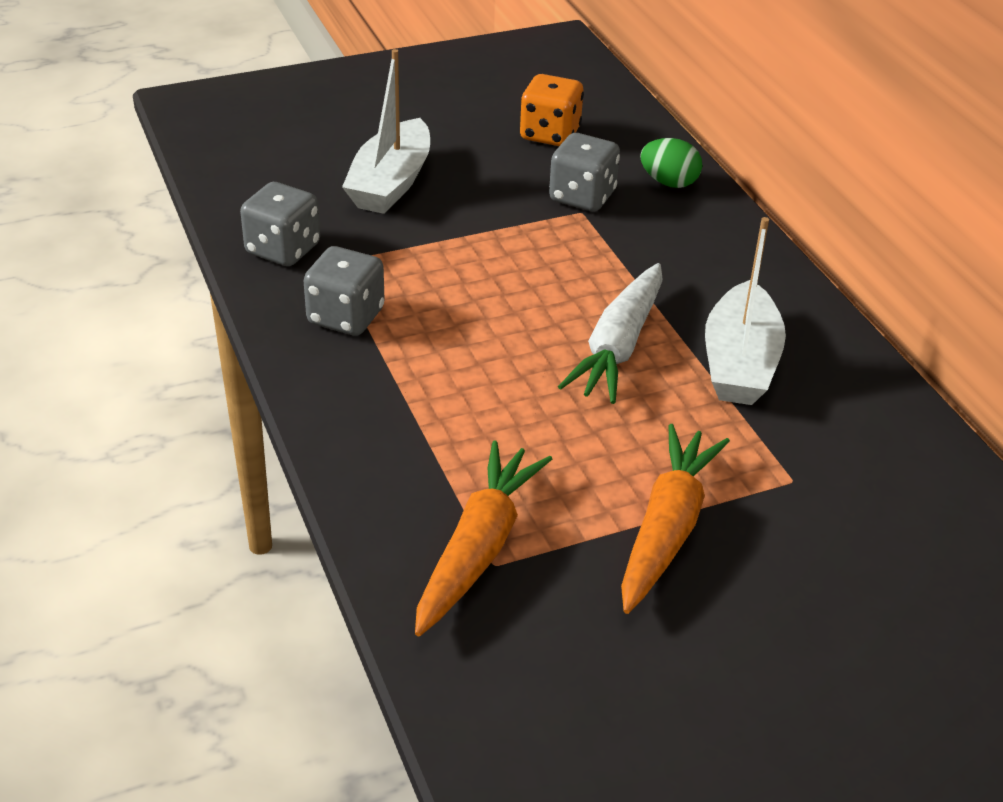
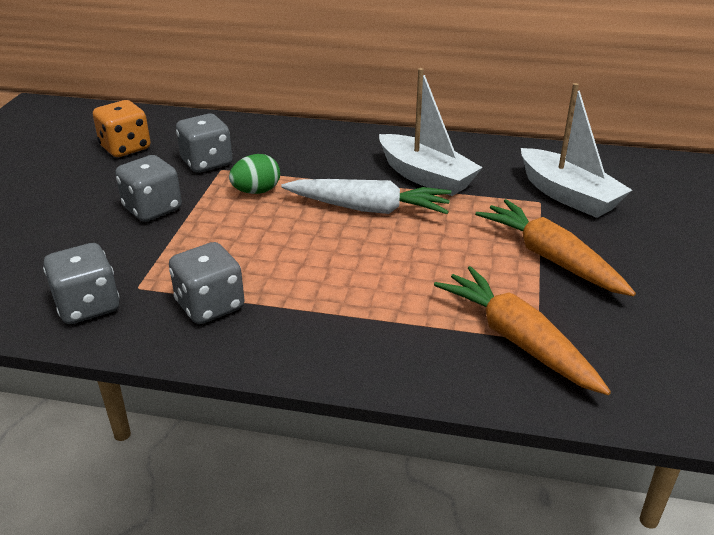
camera: 55 degrees left, 5 degrees down
(391, 183) = (81, 226): white boat -> white boat (568, 195)
(461, 207) = (152, 209): none -> grey dice
(618, 346) = (368, 208): white carrot -> white carrot turned 45 degrees counterclockwise
(669, 182) = (234, 131): green egg -> green egg (256, 191)

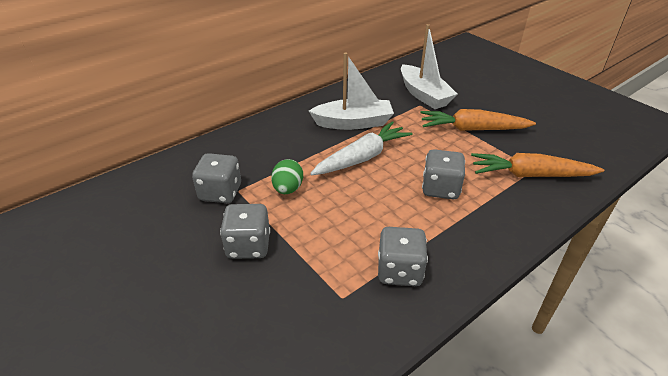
camera: 50 degrees left, 5 degrees up
(88, 306) = (340, 335): grey dice -> grey dice (440, 188)
(125, 148) = (138, 221): orange dice -> none
(568, 195) = (424, 95): white boat -> white boat turned 60 degrees clockwise

